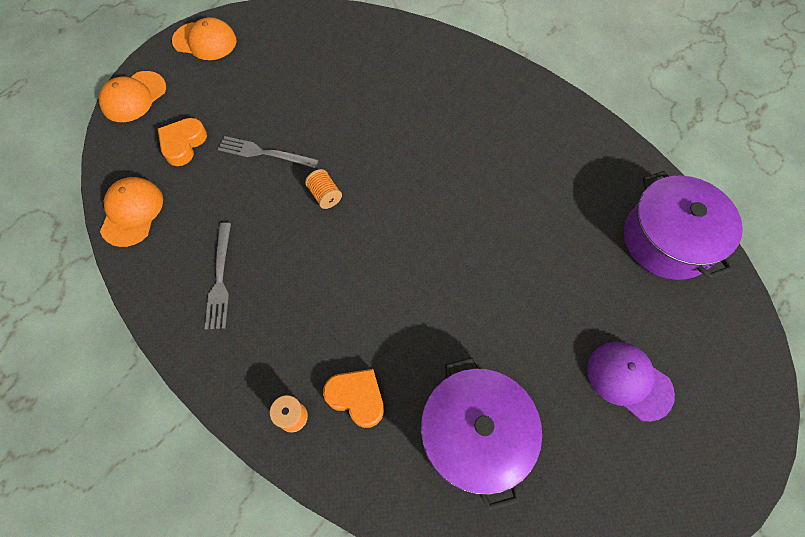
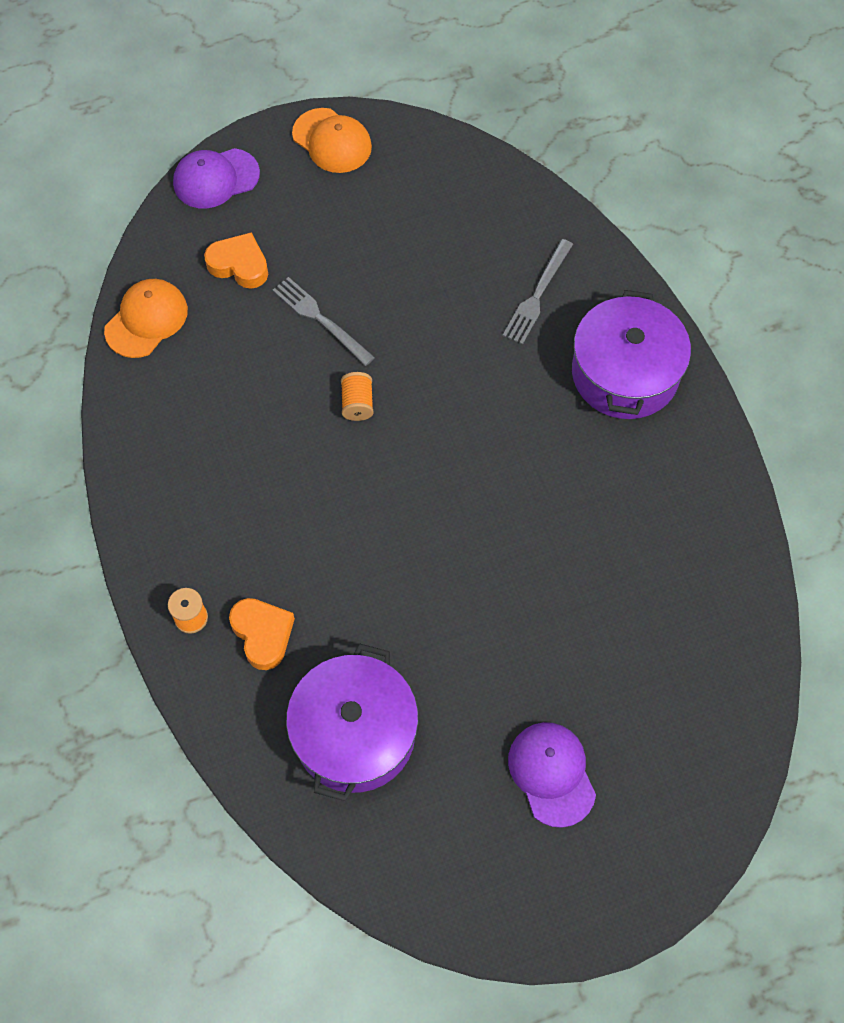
camera: 30 degrees right, 0 degrees up
(134, 97) = (216, 178): orange cap -> purple cap
(183, 144) = (239, 265): orange heart -> orange heart turned 60 degrees clockwise
(220, 278) = (197, 440): grey fork -> grey fork (537, 294)
(667, 240) = (712, 656): purple pot -> purple pot (625, 373)

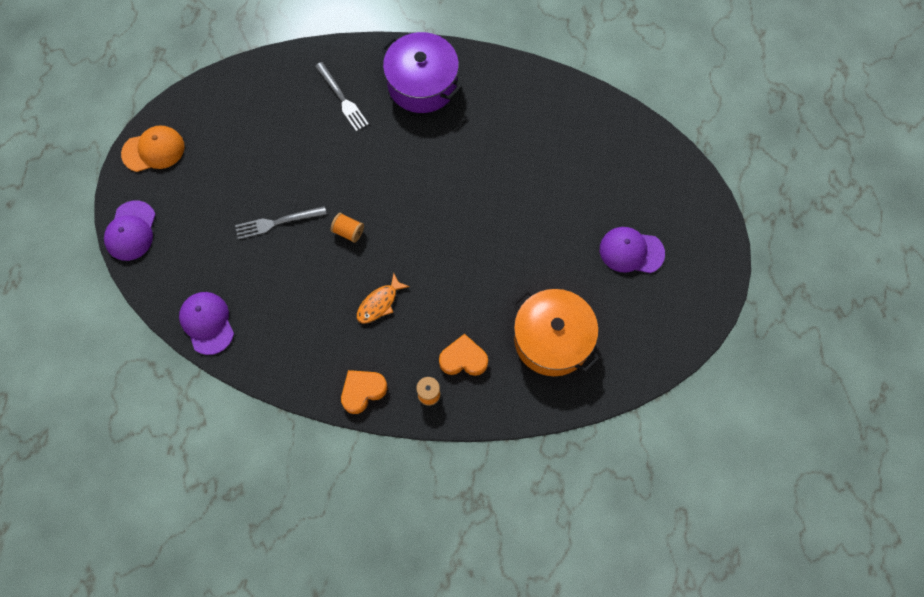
camera: 60 degrees left, 5 degrees up
(146, 320) = (207, 323): orange cap -> purple cap
(239, 265) = (205, 249): orange heart -> orange heart (362, 391)
(281, 492) = (379, 303): none -> orange fish
(354, 733) = (552, 339): purple pot -> orange pot

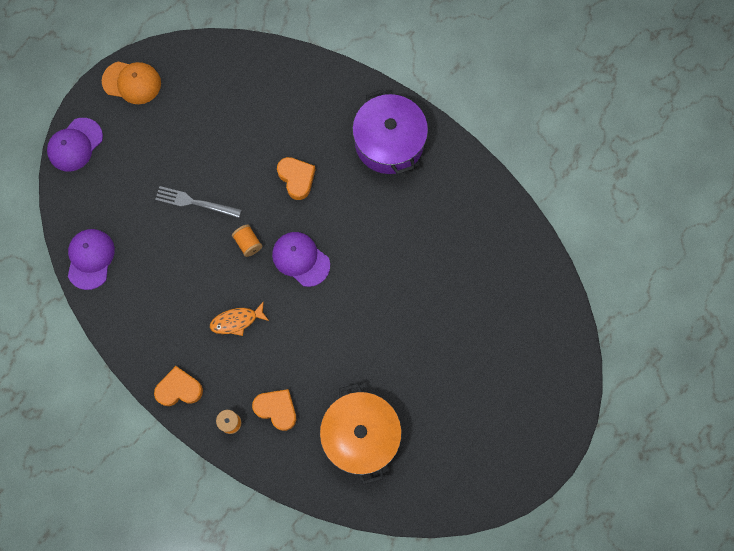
camera: 30 degrees right, 5 degrees up
(342, 98) = (312, 119): grey fork -> none
(358, 155) = (296, 179): none -> orange heart
(631, 251) = (477, 397): purple cap -> purple cap (301, 259)

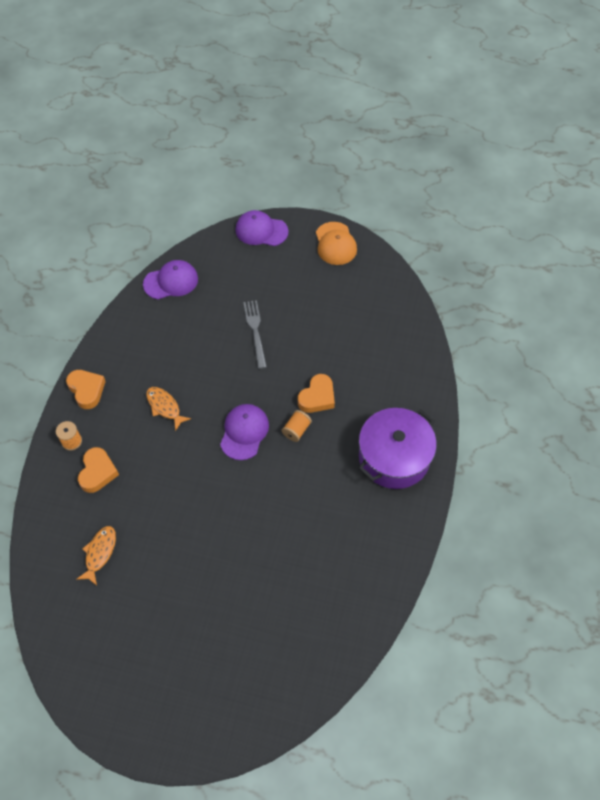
camera: 65 degrees right, 15 degrees down
(248, 243) = (239, 385): orange spool -> orange spool (296, 430)
(360, 435) = (99, 553): orange pot -> orange fish

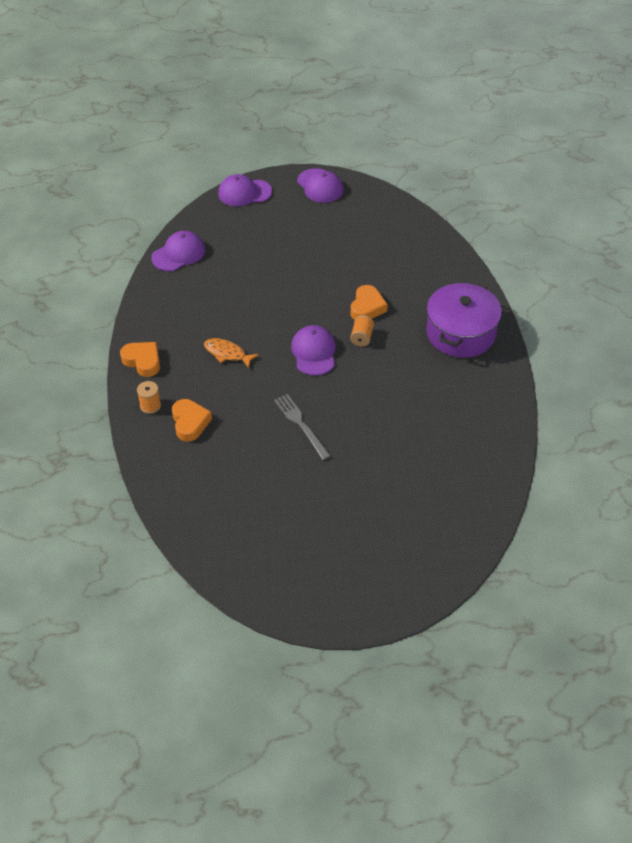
camera: 20 degrees left, 10 degrees down
(99, 553) = (227, 485): orange fish -> none
(255, 331) = (282, 272): grey fork -> grey fork (301, 425)
(335, 244) = (320, 186): orange cap -> purple cap

